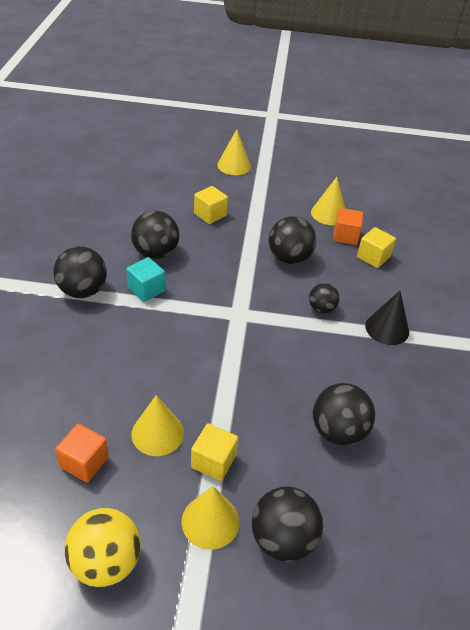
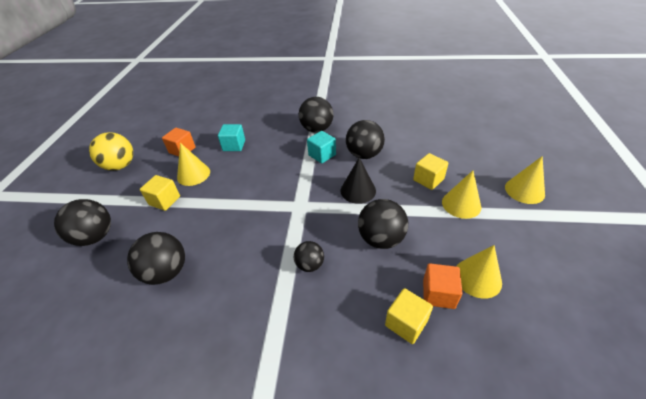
camera: 95 degrees right, 0 degrees up
(93, 387) = (234, 145): none -> turquoise cube
(210, 521) = (124, 202): yellow cone -> yellow cone (461, 204)
(387, 328) = (283, 326): black cone -> black cone (358, 190)

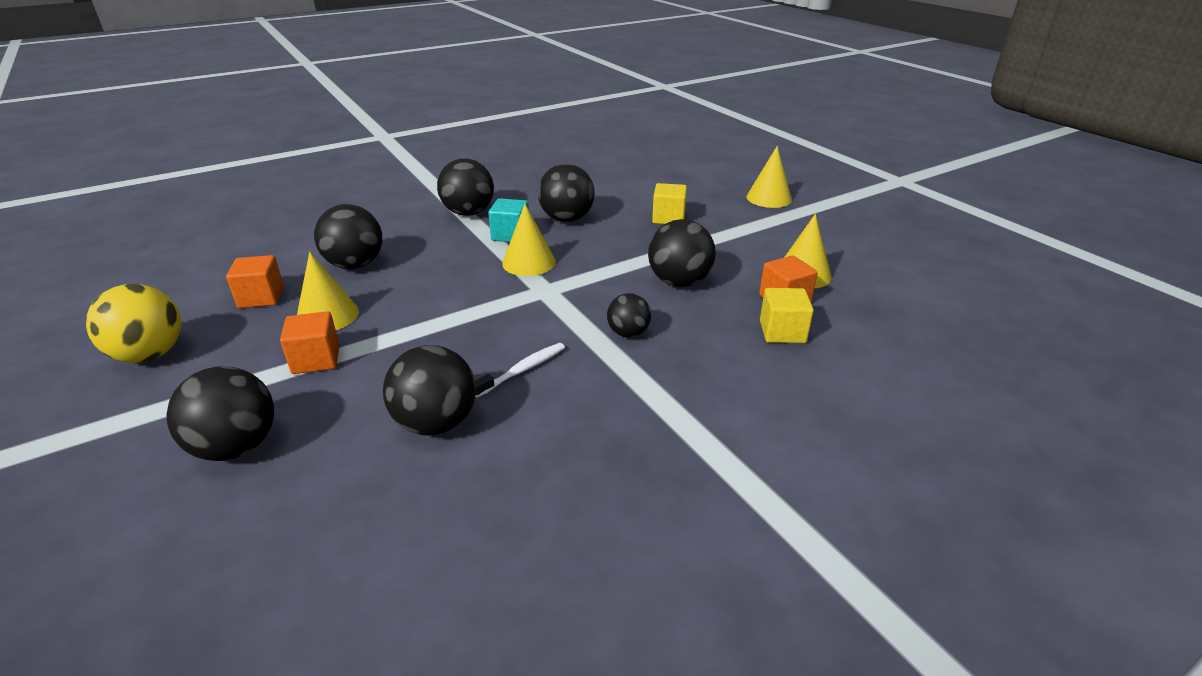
camera: 40 degrees left, 10 degrees down
(164, 200) = (316, 359): yellow cube -> orange cube
(233, 260) = (523, 370): none -> white toothbrush
(234, 145) = (355, 265): turquoise cube -> black ball
(358, 190) = (601, 252): black cone -> none
(461, 204) = (725, 227): yellow cone -> yellow cone (529, 262)

